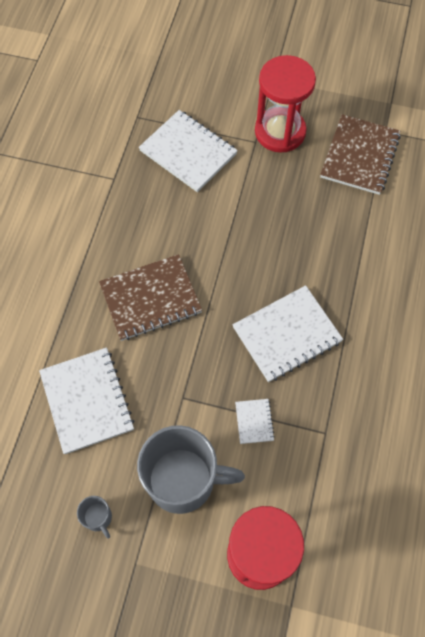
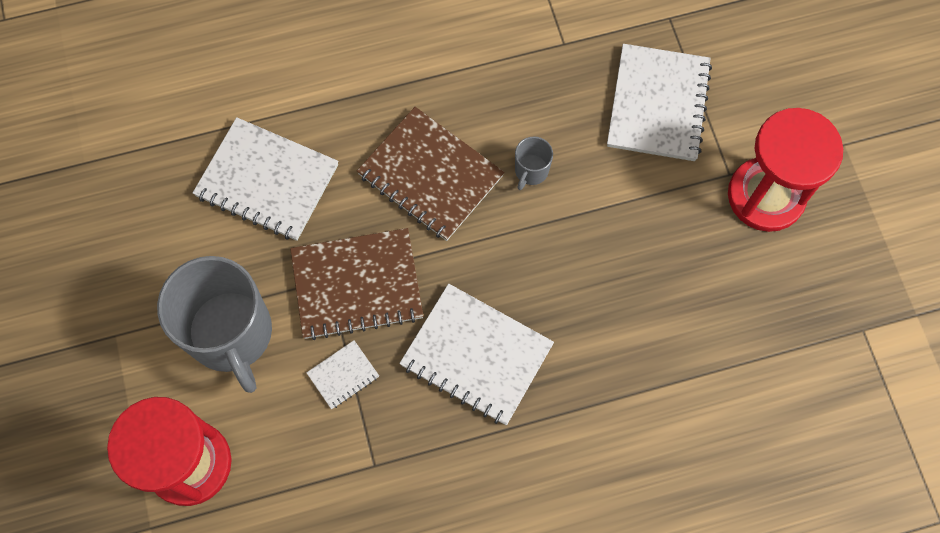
camera: 60 degrees right, 5 degrees up
(87, 401) = (267, 181): white notebook -> white notebook turned 75 degrees clockwise
(98, 517) = (144, 269): grey mug -> grey mug (531, 171)
(359, 156) = (798, 315): brown notebook -> brown notebook (357, 285)

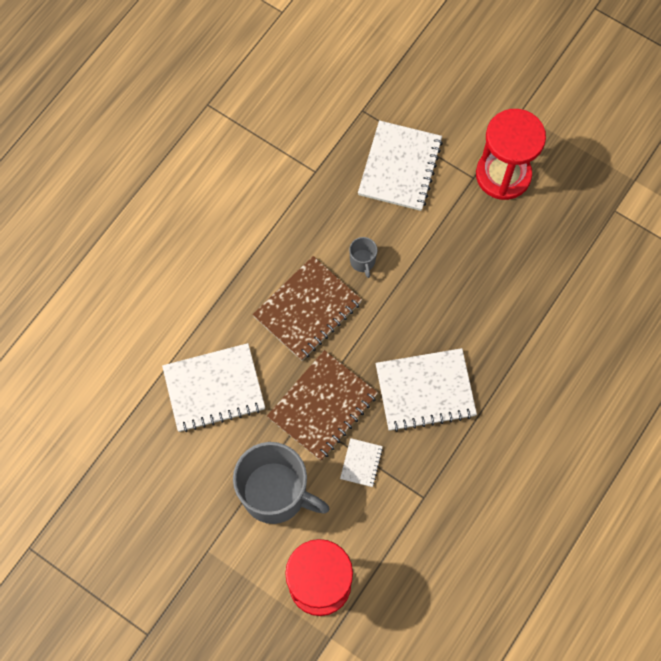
camera: 40 degrees left, 0 degrees up
(430, 175) = (307, 309): brown notebook -> brown notebook turned 45 degrees counterclockwise
(658, 104) = (400, 167): white notebook -> white notebook turned 45 degrees clockwise

